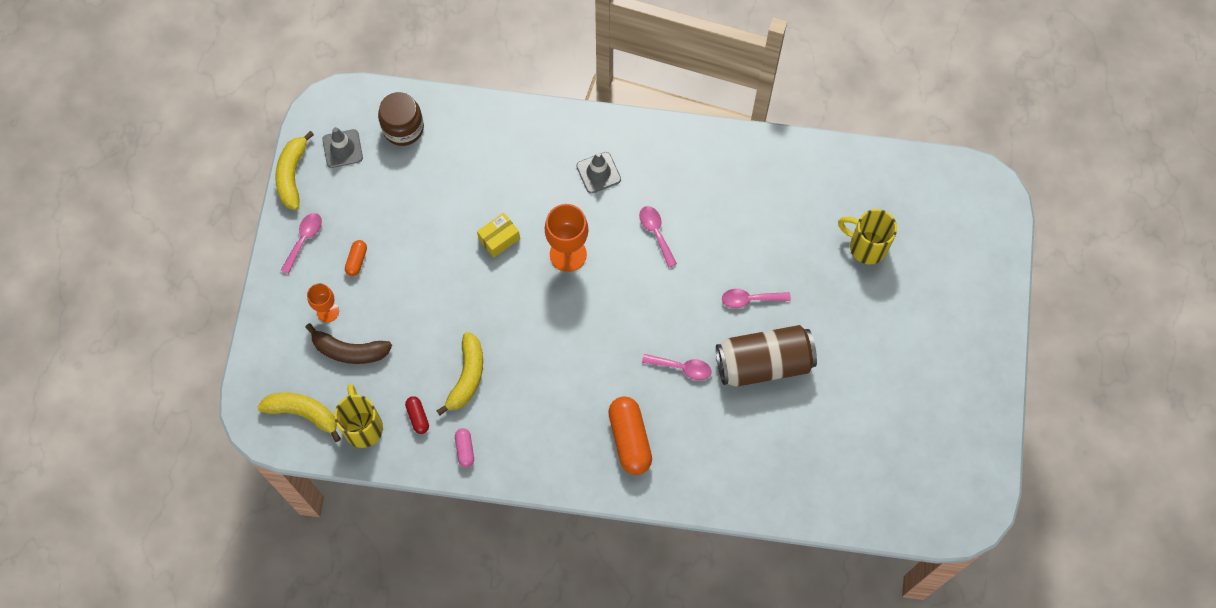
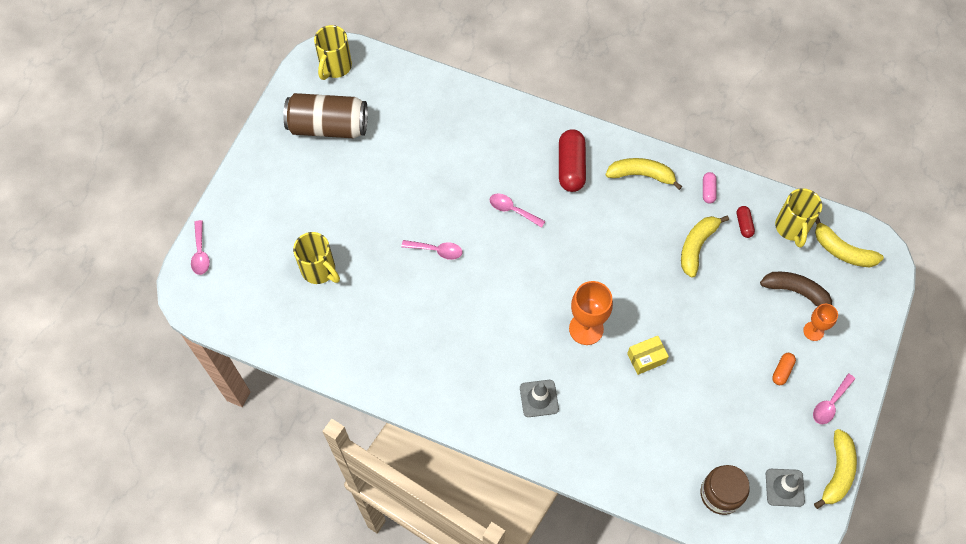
camera: 165 degrees left, 5 degrees down
(546, 450) = (641, 175): none -> yellow banana
(629, 439) = (571, 167): orange capsule -> red capsule
(656, 233) = (501, 328): pink spoon -> pink spoon (200, 253)
(763, 363) = (443, 197): brown can -> brown can (328, 126)
(952, 501) = (335, 67): none -> yellow mug

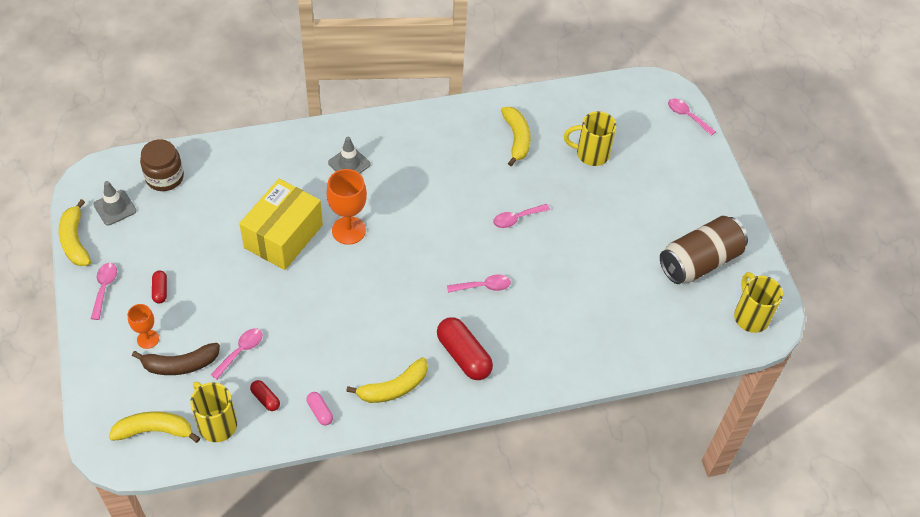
camera: 140 degrees right, 10 degrees down
(646, 358) = (283, 236): yellow box -> yellow box, size x2.14
(697, 246) = (298, 352): yellow banana -> yellow banana (516, 139)
(742, 274) = (240, 351): none -> pink spoon
(782, 371) = (160, 290): orange capsule -> red capsule

